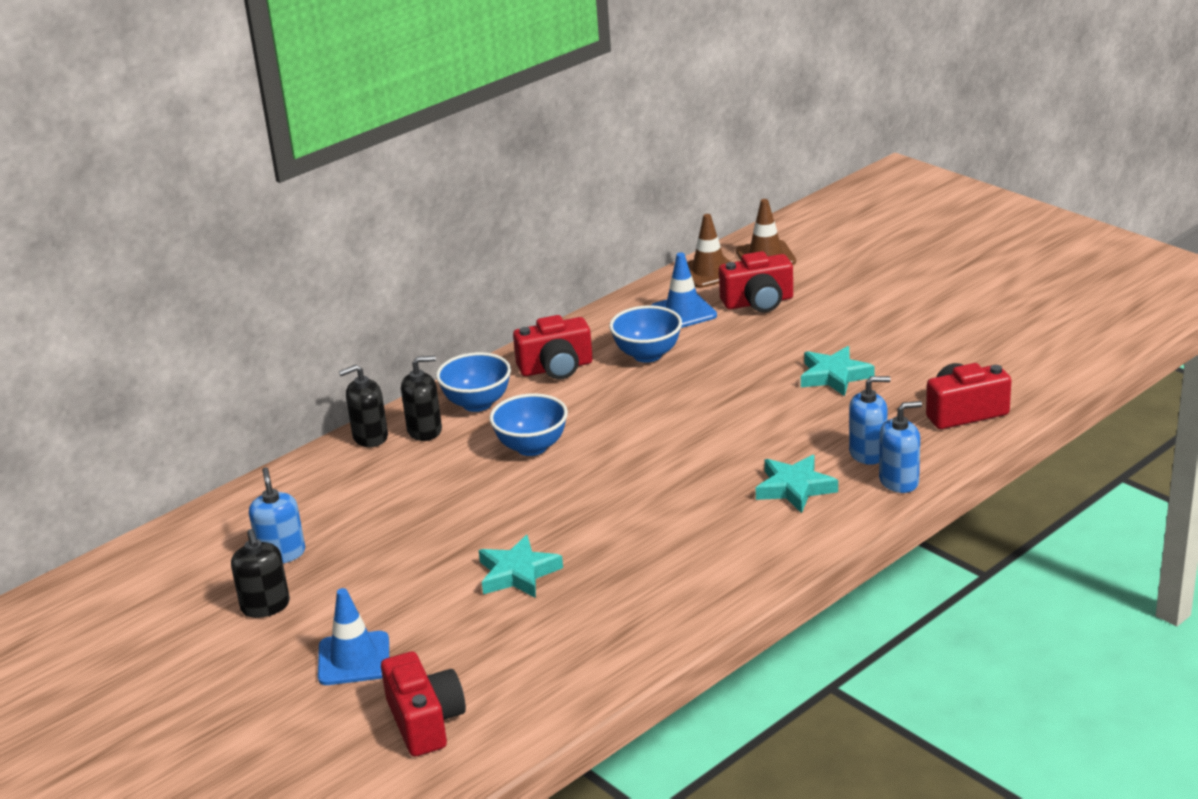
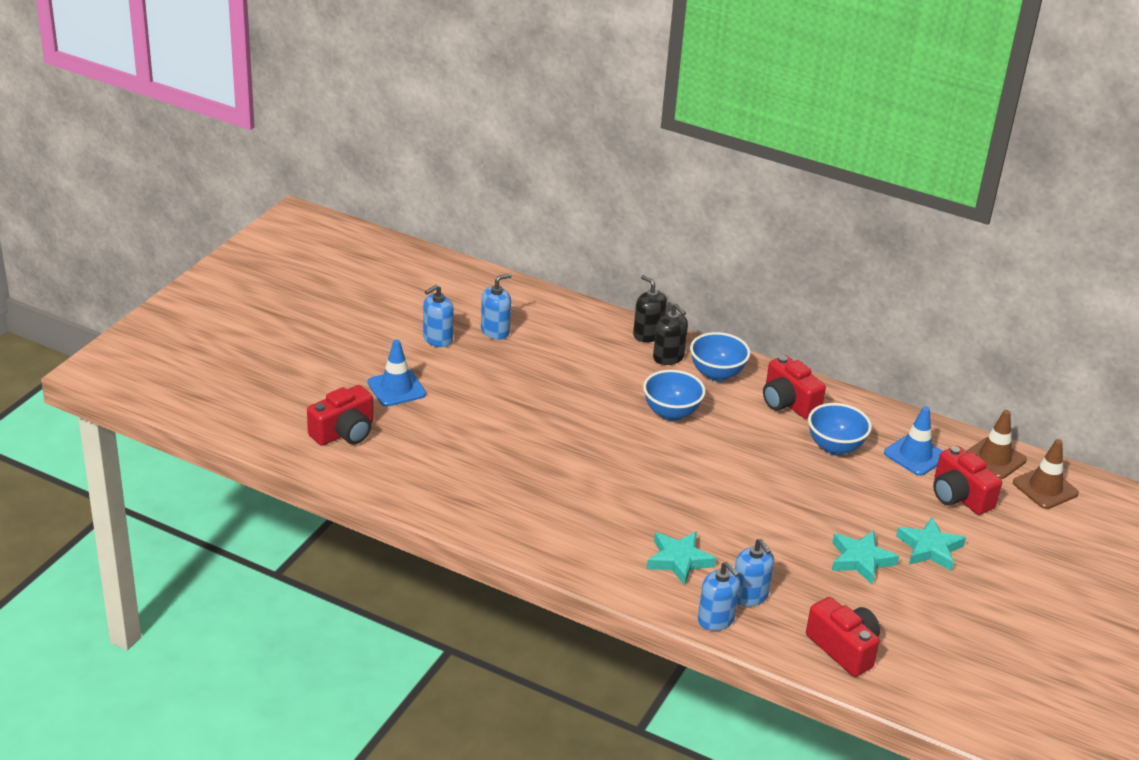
camera: 65 degrees right, 5 degrees up
(265, 606) = (437, 339): black soap dispenser -> blue soap dispenser
(518, 573) = (513, 439): turquoise star -> turquoise star (929, 548)

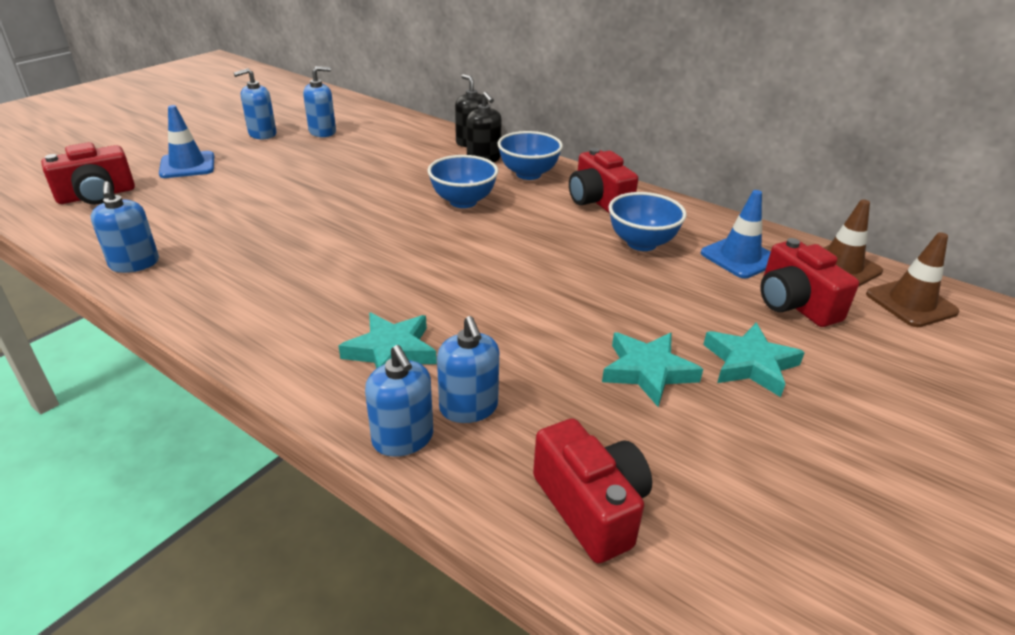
camera: 10 degrees right, 0 degrees up
(437, 502) = (134, 263): none -> blue soap dispenser

